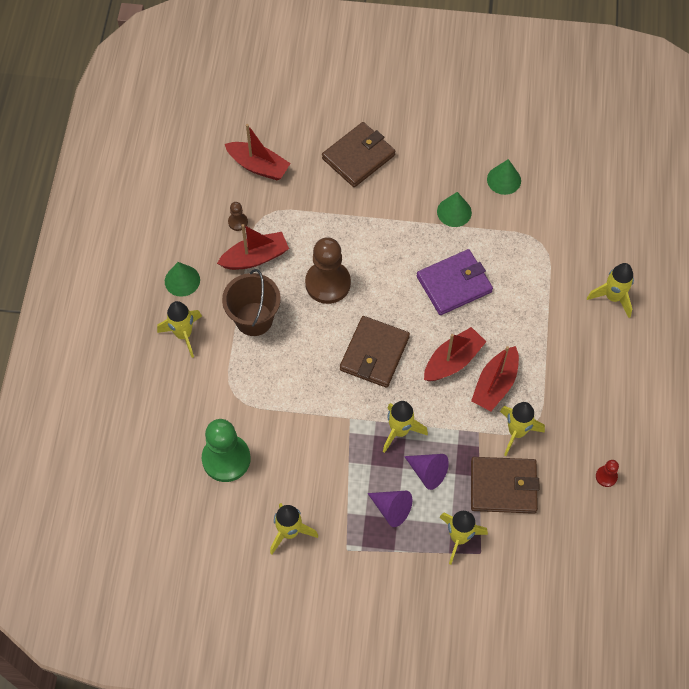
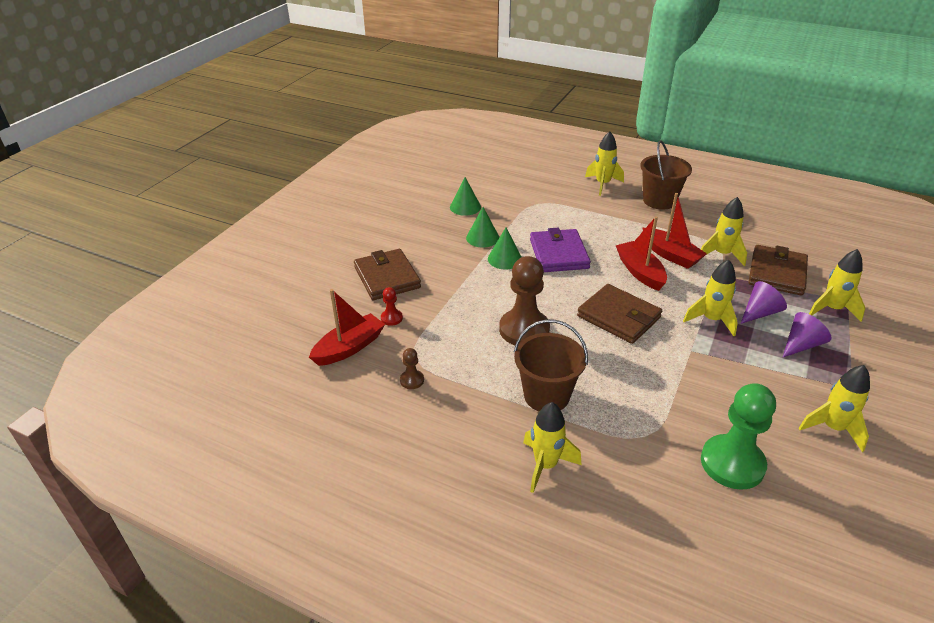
camera: 70 degrees left, 25 degrees down
(182, 280) = (466, 449): green cone -> green cone (505, 259)
(255, 257) = (466, 376): red boat -> none
(602, 360) = (659, 201): none -> brown bucket
(606, 476) = (769, 222): red pawn -> red pawn (391, 318)

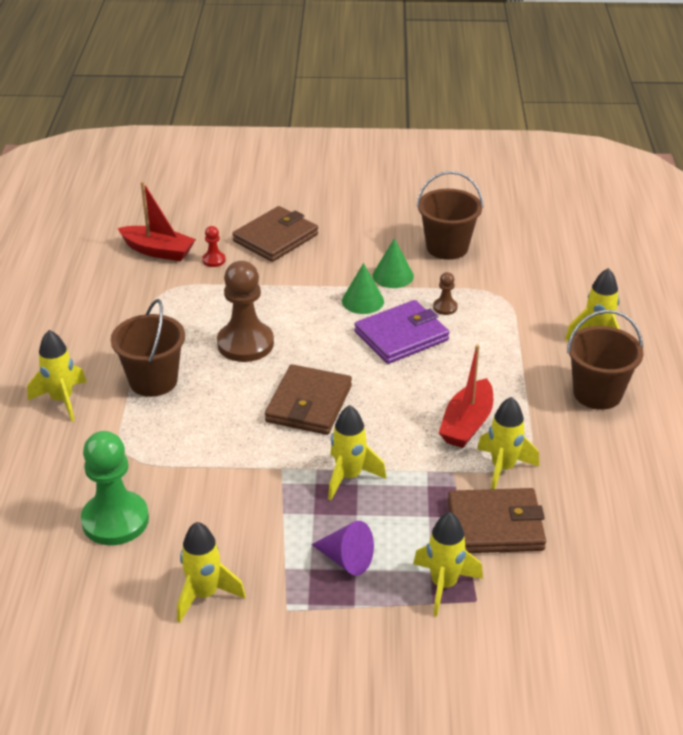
camera: 65 degrees right, 0 degrees up
(412, 380) = (133, 297): brown pawn -> brown pawn (445, 307)
(465, 207) = (447, 247): green cone -> brown bucket
(640, 272) = (409, 405): red boat -> none
(759, 312) = (391, 517): purple cone -> none

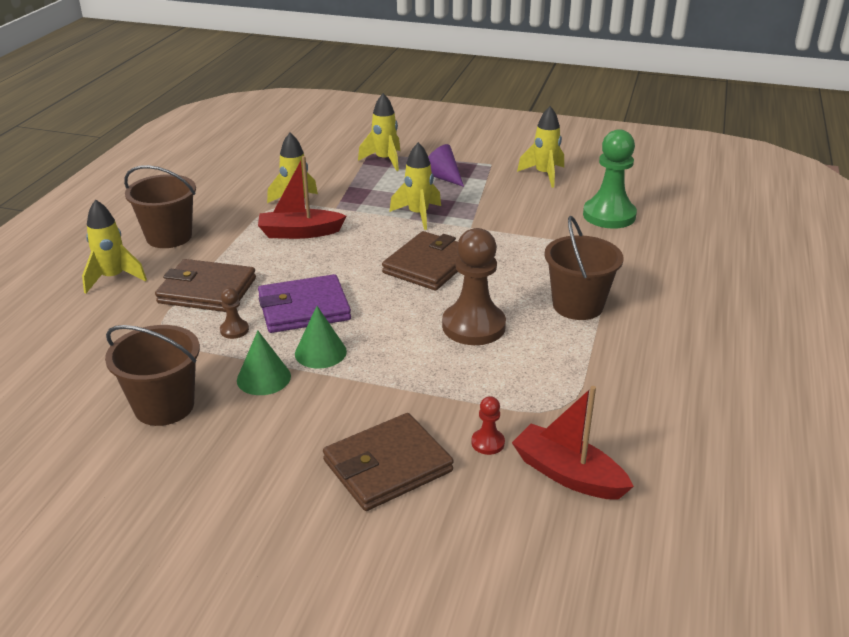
camera: 165 degrees left, 5 degrees down
(62, 400) = (671, 302): yellow rocket -> none
(467, 424) = (300, 233): red boat -> red boat turned 135 degrees counterclockwise
(495, 525) = (329, 179): brown wallet -> brown wallet (207, 291)

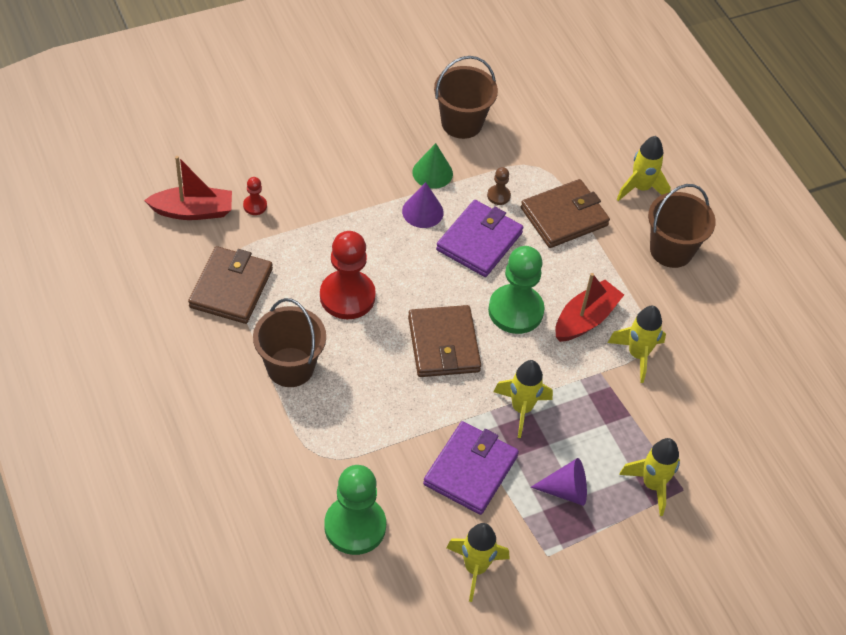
camera: 135 degrees right, 20 degrees up
(320, 352) = (422, 211): green cone -> purple cone
(343, 258) = (515, 311): none -> green pawn
(387, 466) = (297, 159): brown wallet -> brown wallet (231, 288)
(473, 326) = (347, 296): brown pawn -> red pawn
(495, 206) = (470, 470): none -> purple wallet

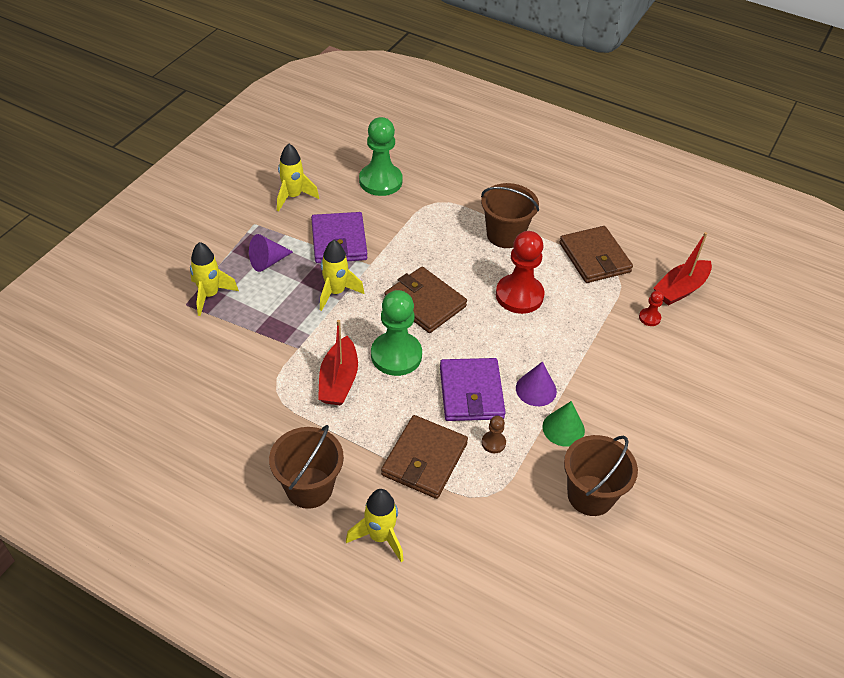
camera: 145 degrees right, 5 degrees down
(637, 355) = (278, 377): yellow rocket -> none

